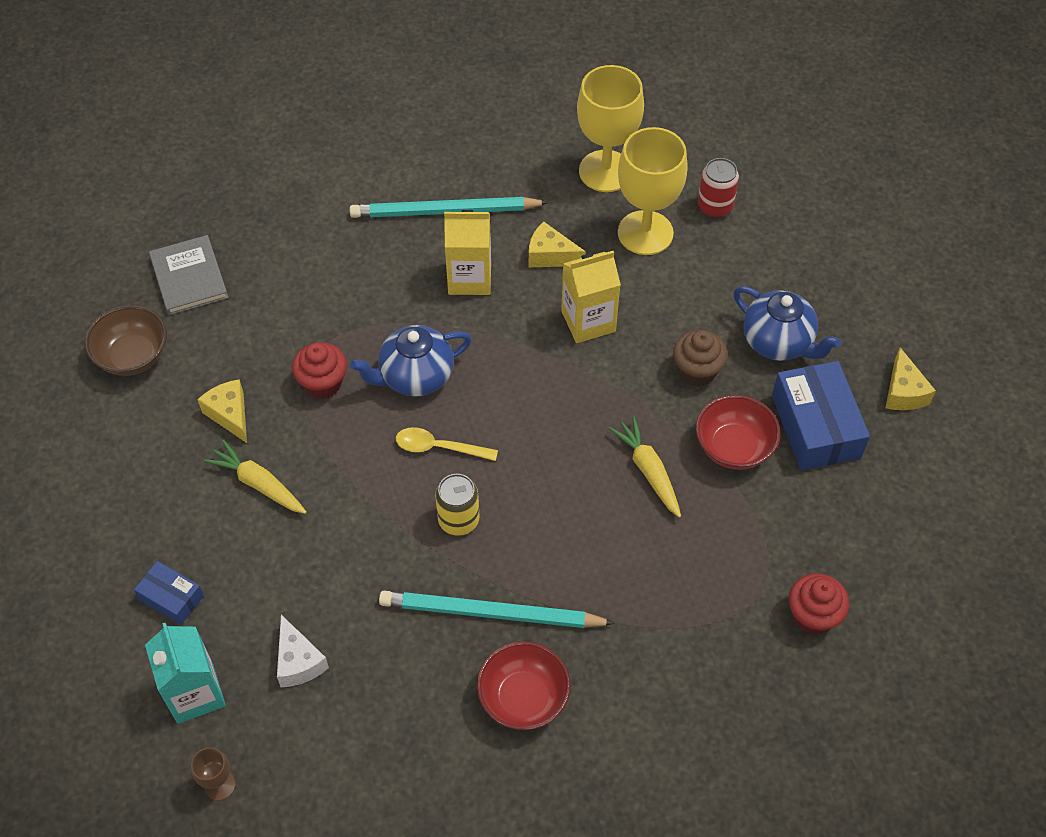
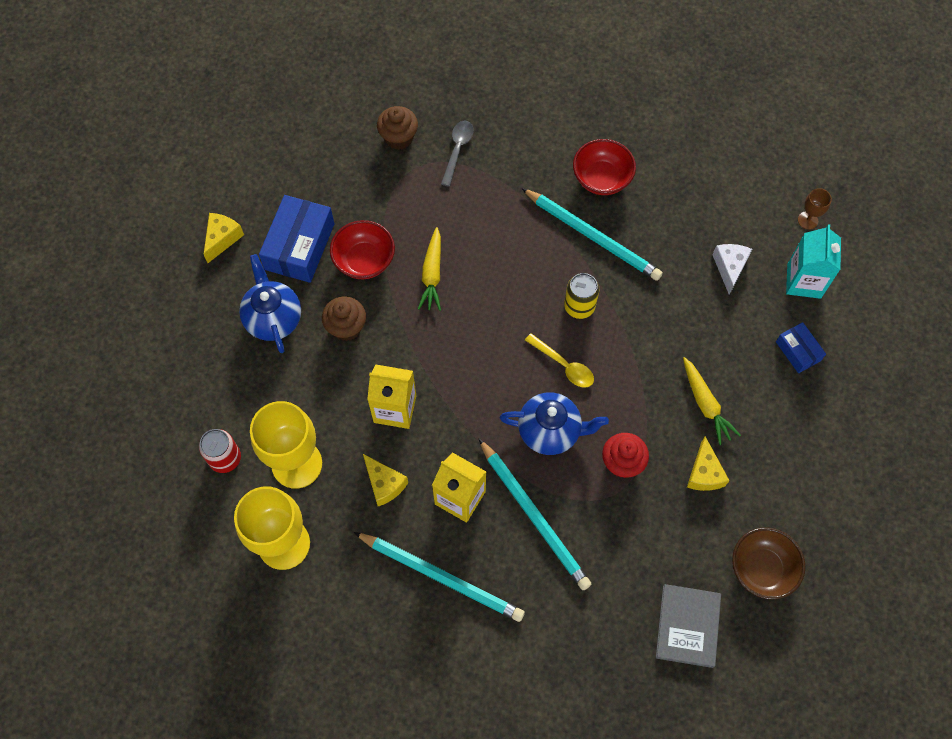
camera: 150 degrees left, 10 degrees up
(387, 296) = (534, 516): none -> turquoise pencil
(729, 639) = (457, 150): none -> grey spoon
(813, 616) = (398, 138): red cupcake -> brown cupcake

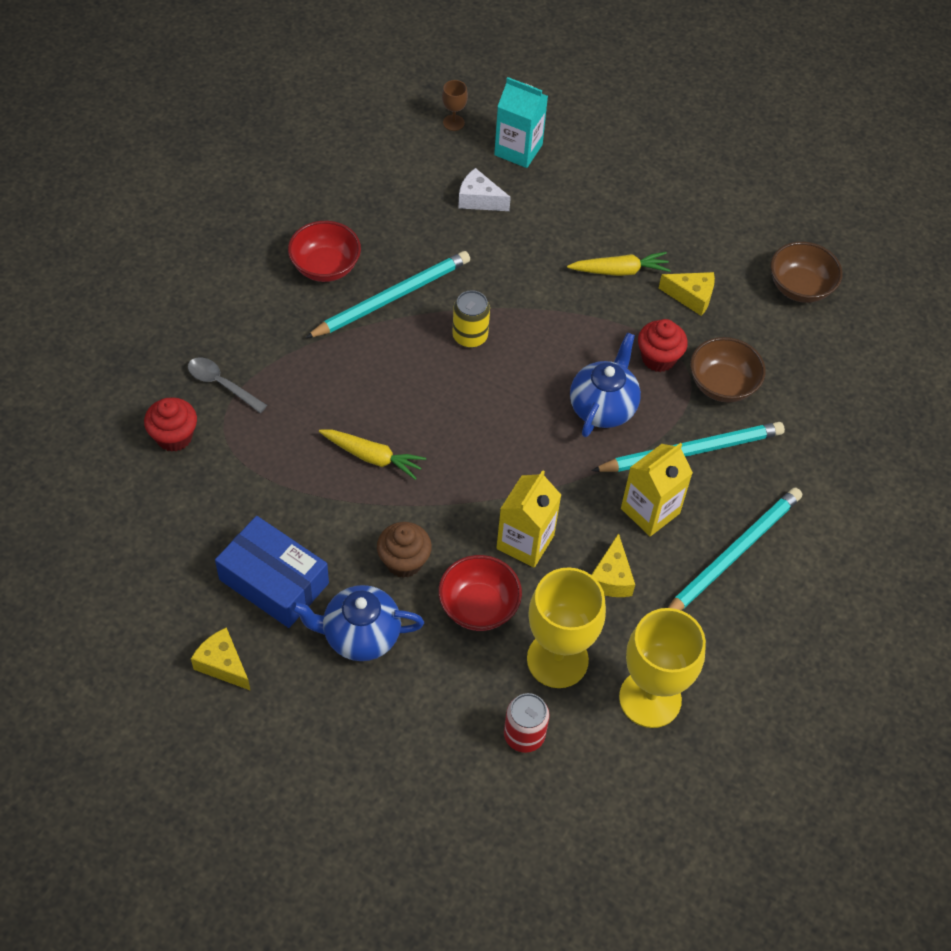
camera: 75 degrees left, 10 degrees down
(364, 261) = (324, 519): red bowl -> red bowl (478, 606)
(384, 484) = (611, 578): yellow cheese -> yellow cheese turned 120 degrees clockwise
(398, 138) = (174, 437): brown cupcake -> red cupcake
(563, 365) = (532, 372): yellow spoon -> none
(616, 525) = (722, 385): none -> brown bowl
(687, 626) = (840, 363): grey book -> none
(798, 351) = (591, 181): blue box -> none

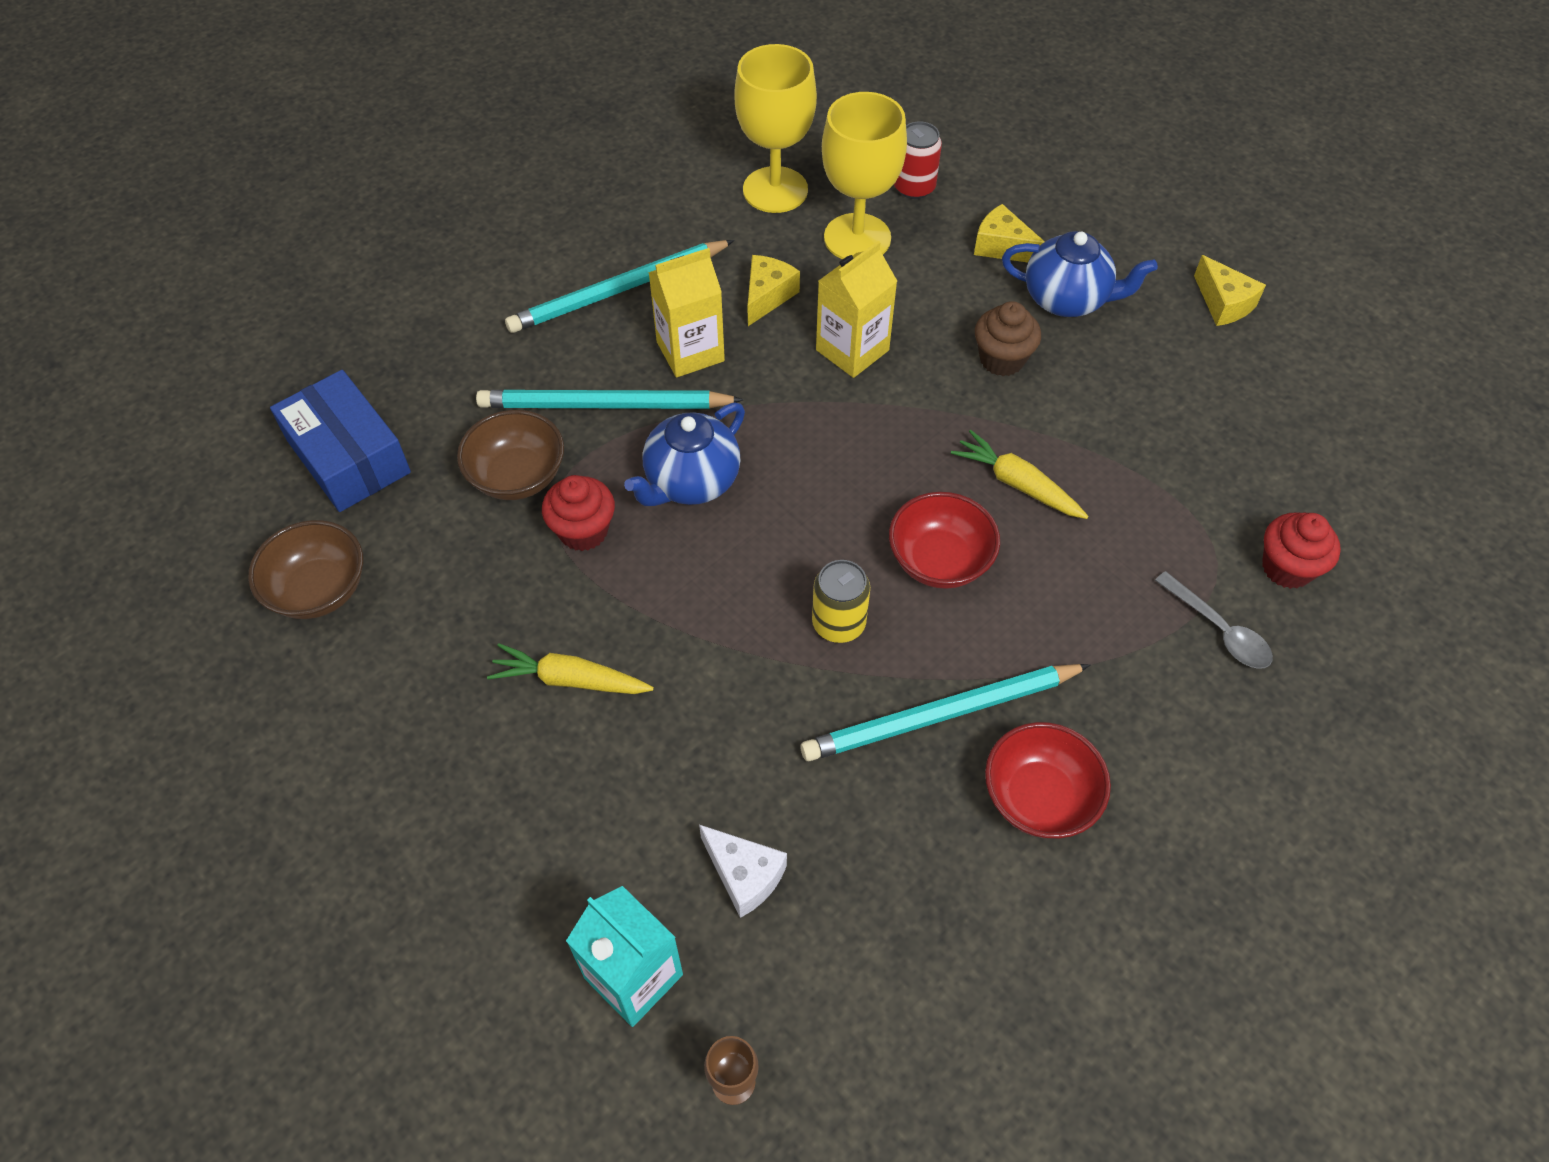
camera: 160 degrees left, 0 degrees up
(274, 581) = (1160, 370): blue box -> blue box (348, 456)
(478, 606) = (927, 299): red bowl -> red bowl (939, 561)
(691, 297) = (486, 611): yellow cheese -> yellow cheese (1002, 247)

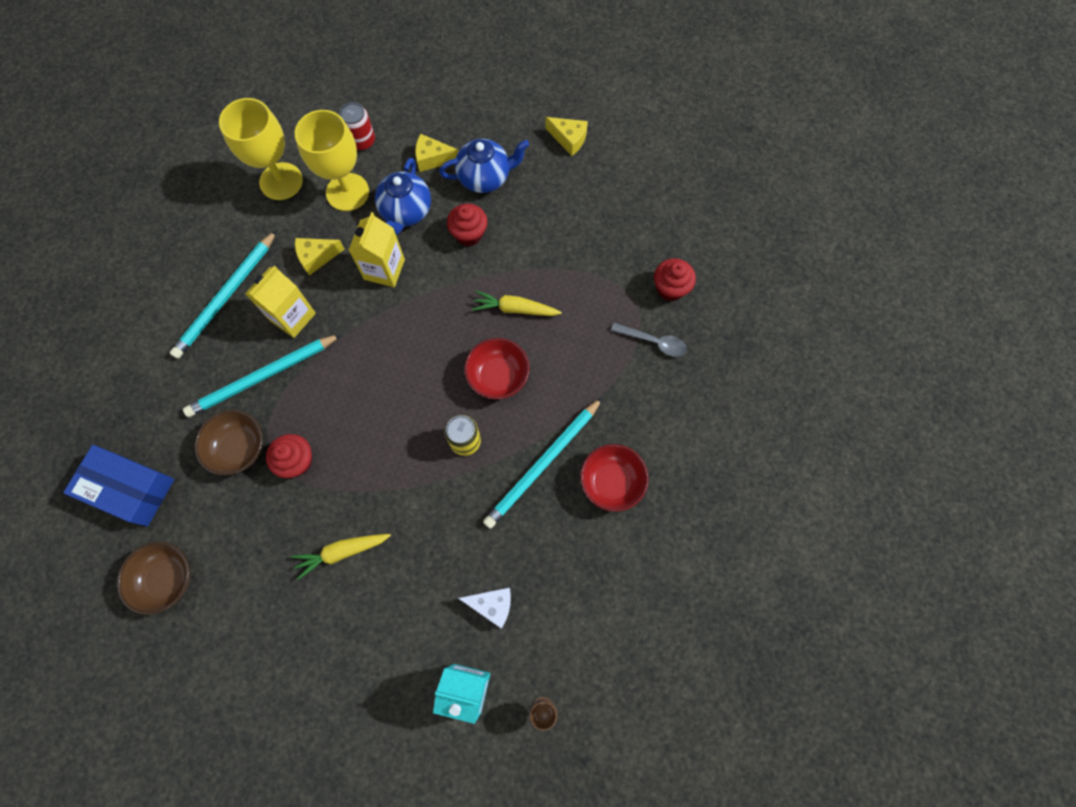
camera: 30 degrees left, 15 degrees up
(691, 482) = (340, 399): blue teapot -> blue teapot (406, 212)
(767, 296) = (317, 257): yellow cheese -> yellow cheese turned 105 degrees counterclockwise
(1002, 359) = (469, 234): brown cupcake -> red cupcake

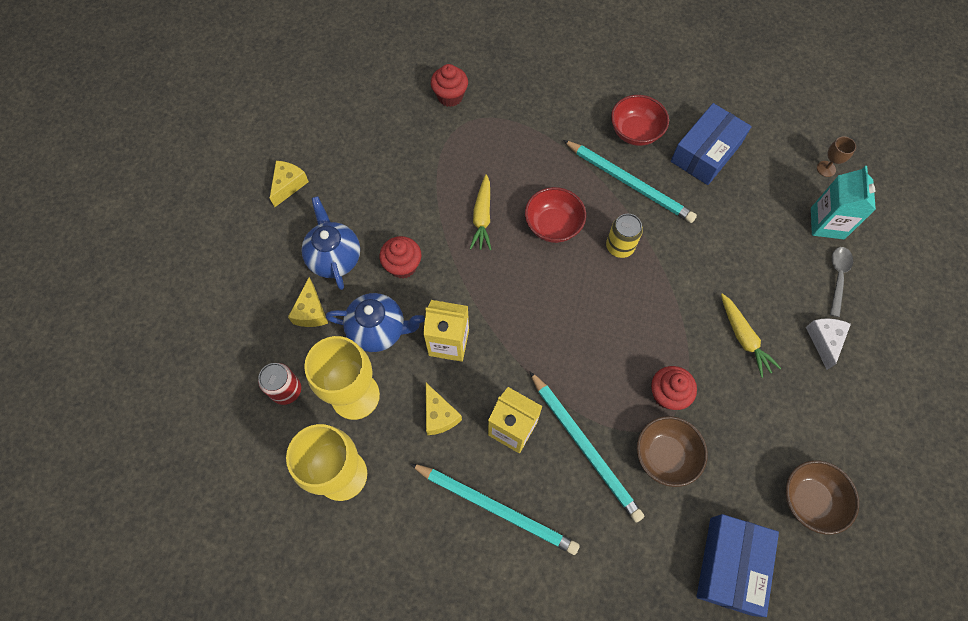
camera: 95 degrees left, 5 degrees down
(492, 605) = (757, 211): white cheese -> white cheese (824, 341)
(577, 560) = (705, 152): none -> blue box
(653, 342) = (503, 107): grey spoon -> grey spoon (837, 277)

